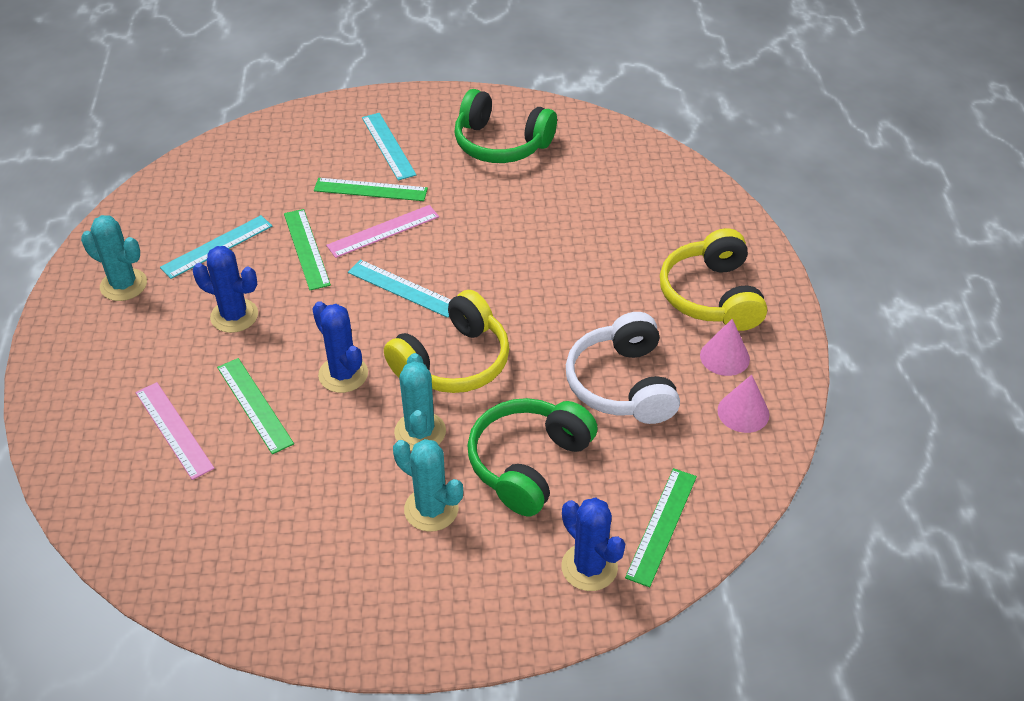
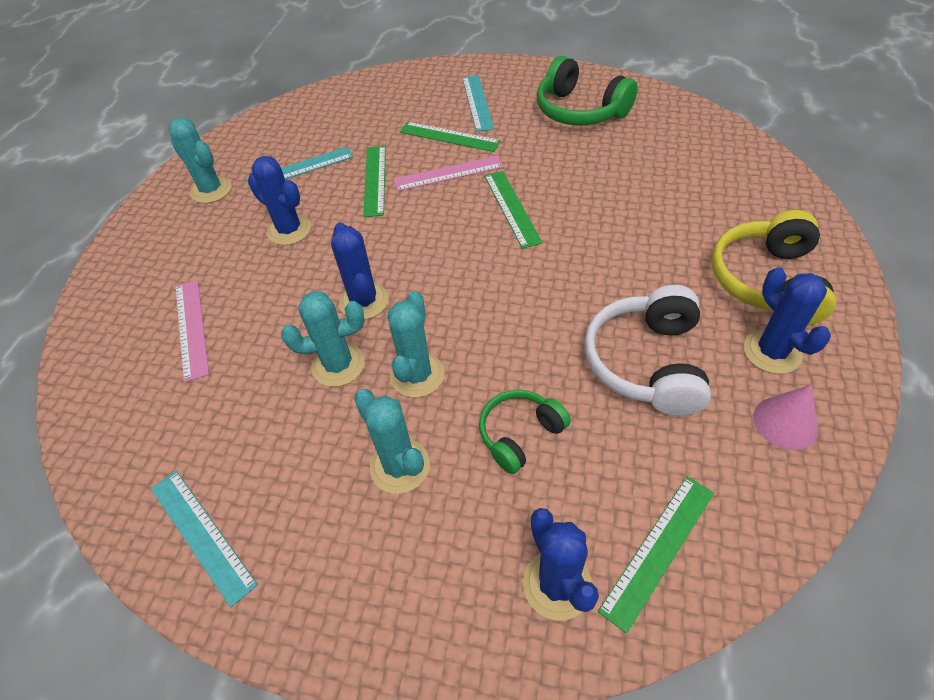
camera: 20 degrees right, 5 degrees up
(254, 405) = (272, 317): green ruler -> green ruler (511, 208)
(341, 437) = (338, 365): none -> turquoise cactus
(403, 288) = (448, 227): turquoise ruler -> turquoise ruler (202, 534)
(453, 361) = (474, 307): yellow headphones -> none
(528, 463) = (520, 434): green headphones -> green headphones, size x0.60
(724, 357) = (772, 352): pink cone -> blue cactus

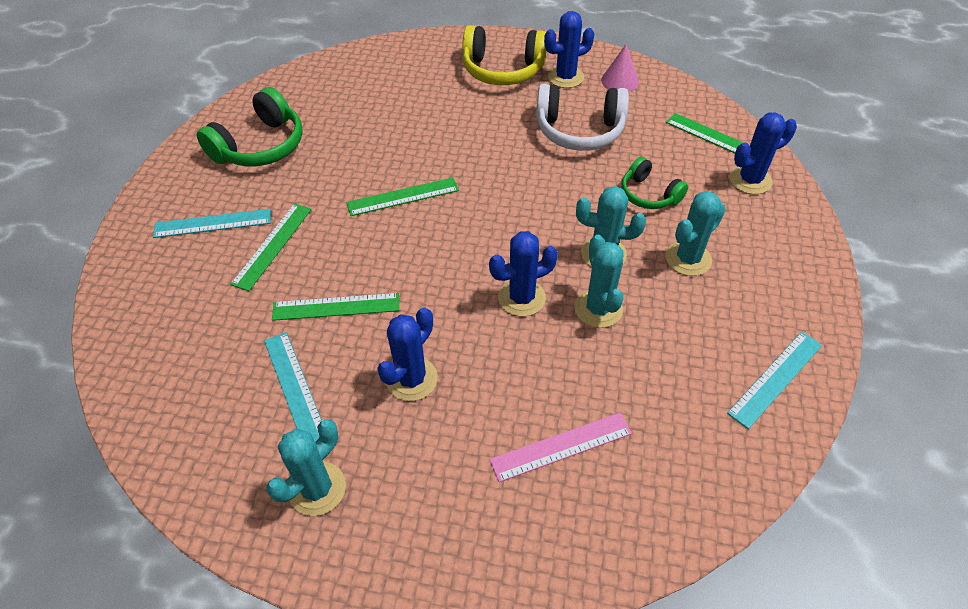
camera: 95 degrees left, 0 degrees up
(448, 173) = (339, 244): pink ruler -> none

